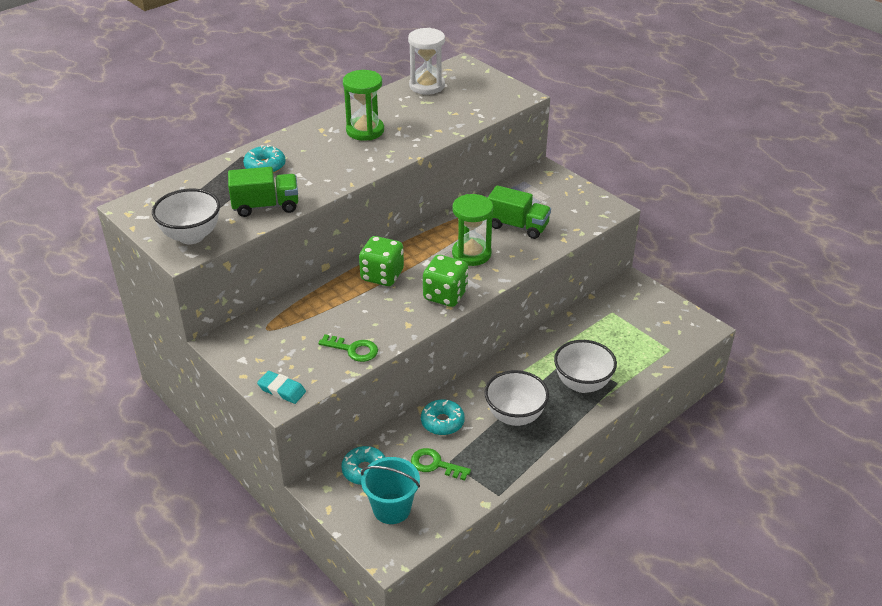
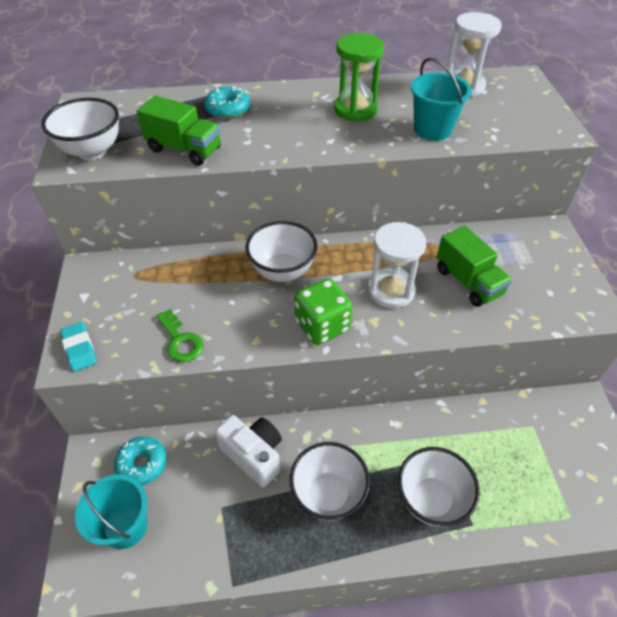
camera: 35 degrees right, 10 degrees up
(382, 275) = (282, 271): green dice -> white bowl
(435, 125) = (432, 129): none -> turquoise bucket
(435, 464) = (206, 501): green key -> none
(442, 422) = (254, 455): turquoise donut -> white camera
(471, 254) = (391, 291): green hourglass -> white hourglass

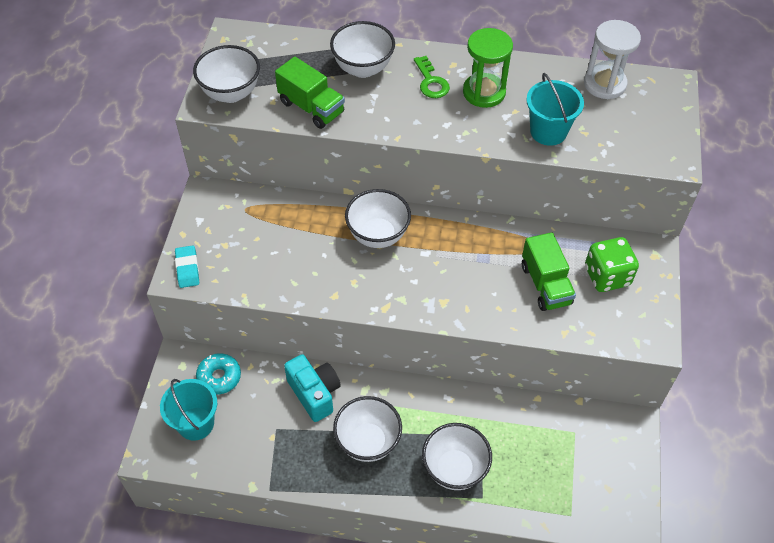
camera: 15 degrees right, 5 degrees up
(180, 340) = (271, 281): green key -> green key (431, 82)
(228, 110) = (363, 68): turquoise donut -> white bowl
(254, 455) = (314, 393): white camera -> turquoise camera
(322, 326) = (396, 296): green dice -> green dice (607, 276)
(391, 291) = (470, 277): white hourglass -> none

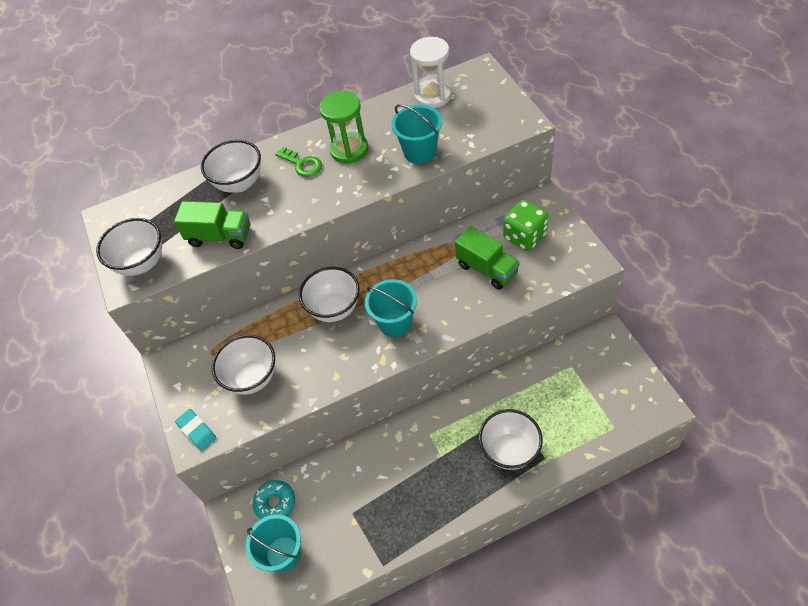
camera: 25 degrees left, 0 degrees up
(314, 393) = (362, 465): turquoise camera -> none
(368, 442) = (431, 474): white bowl -> white bowl (252, 378)
(422, 281) = (395, 323): none -> turquoise bucket

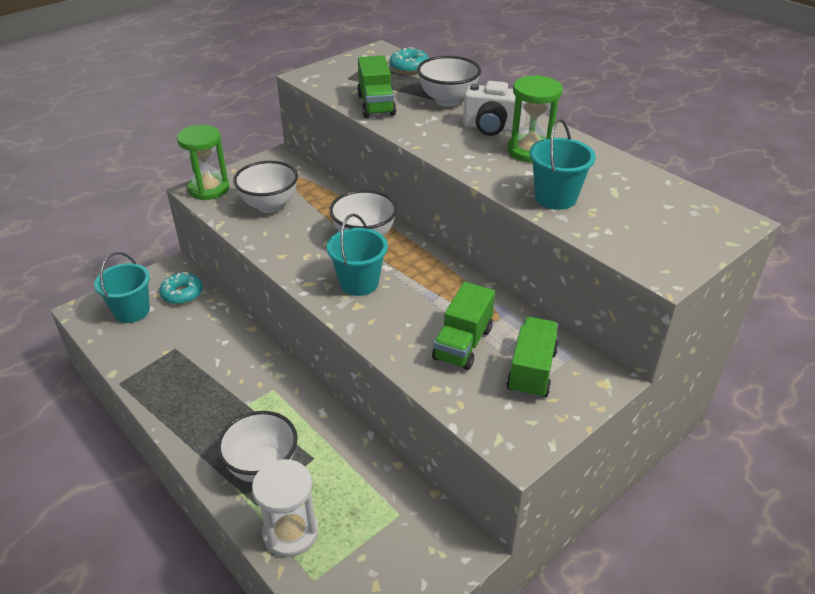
camera: 65 degrees right, 15 degrees down
(142, 263) = (332, 77): white bowl -> none
(158, 199) = (409, 67): none -> turquoise donut
(197, 431) = (209, 189): turquoise eraser -> green hourglass
(302, 164) = (492, 128): green key -> white camera
(433, 96) = (658, 191): white hourglass -> white hourglass (290, 532)
(524, 237) = (531, 371): green dice -> green truck

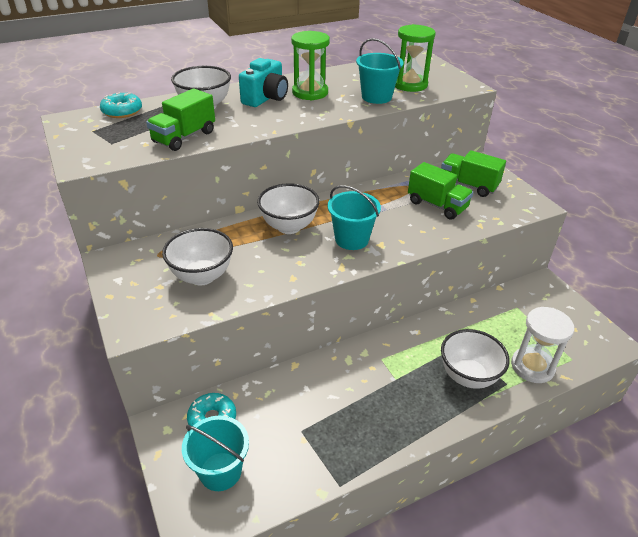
camera: 75 degrees left, 0 degrees up
(209, 189) = (136, 319): green hourglass -> green hourglass (410, 85)
(376, 105) = (184, 137): green truck -> green truck turned 120 degrees clockwise
(492, 128) = (266, 98): white camera -> turquoise camera

